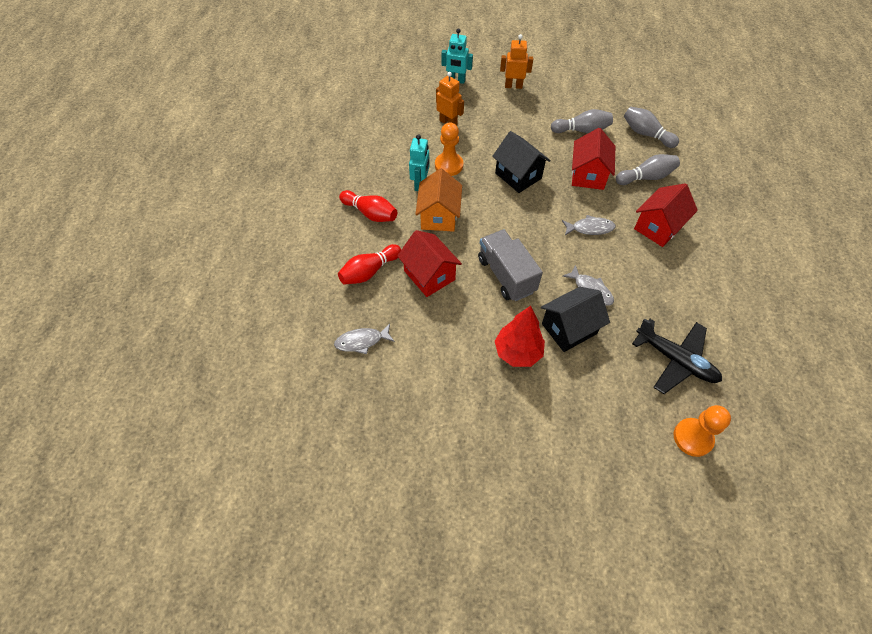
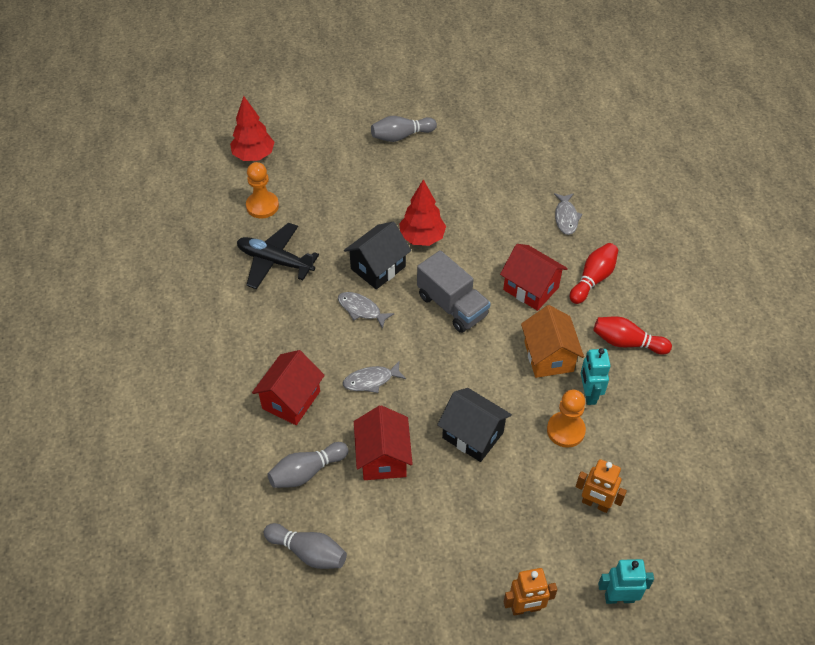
camera: 165 degrees right, 5 degrees down
(362, 341) = (566, 217): grey fish -> grey fish turned 120 degrees clockwise
(582, 130) = (402, 536): grey bowling pin -> grey bowling pin (401, 136)
(709, 525) = (253, 156): none -> red tree

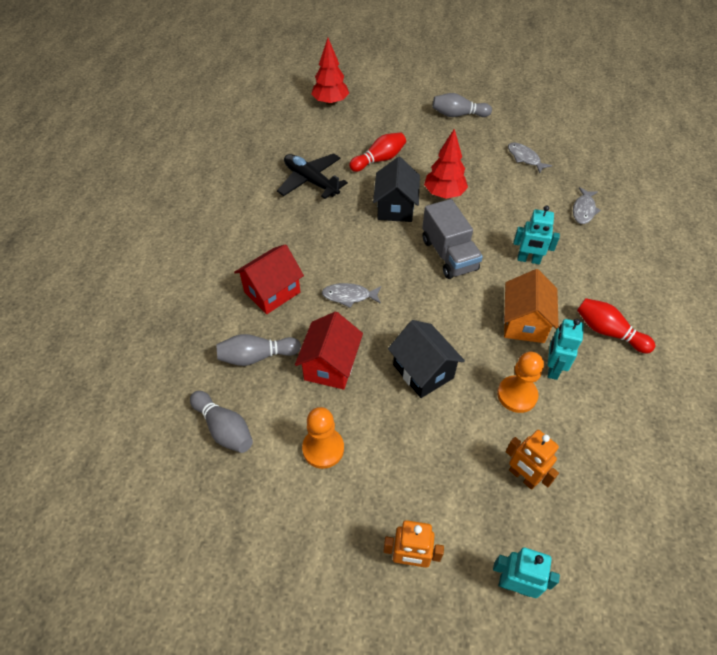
camera: 20 degrees right, 0 degrees up
(262, 206) = (320, 139): orange pawn -> orange pawn (323, 448)
(361, 309) = (366, 236): grey fish -> grey fish (525, 158)
(378, 267) = (395, 207): black house -> black house turned 60 degrees counterclockwise
(531, 288) = (528, 260): red house -> turquoise robot
(593, 279) = (592, 267): red bowling pin -> red bowling pin (379, 160)

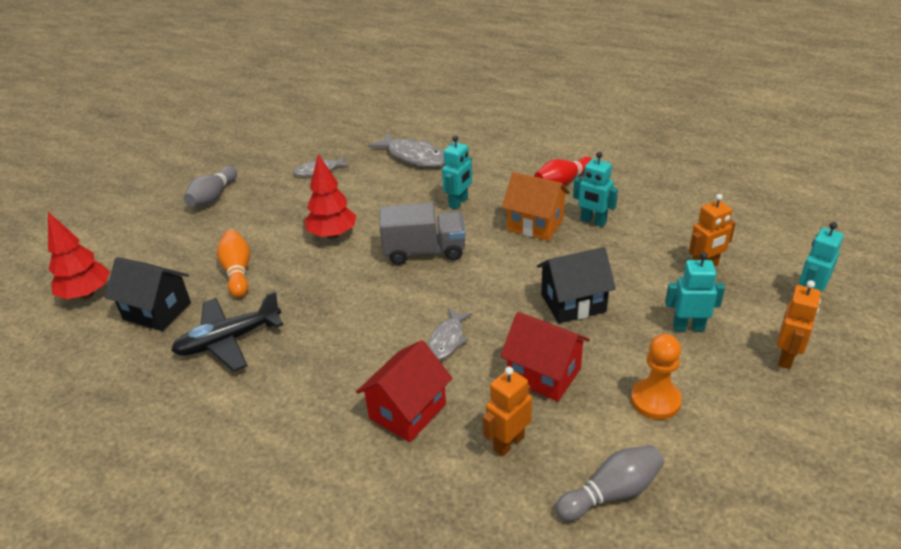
camera: 70 degrees left, 15 degrees down
(256, 356) = (508, 443): grey bowling pin -> orange robot
(272, 292) = (407, 411): red house -> red house turned 60 degrees clockwise
(379, 160) = (238, 272): red bowling pin -> orange bowling pin
(395, 207) = (329, 275): black house -> black house (157, 311)
(424, 468) = (688, 327): none -> turquoise robot
(517, 395) = (617, 249): orange pawn -> none
(583, 210) = (413, 156): grey fish -> grey fish, size x1.61

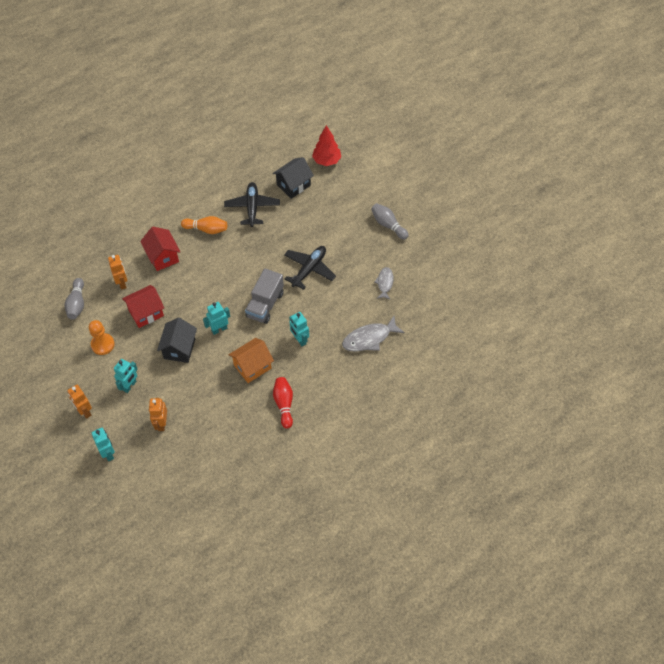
camera: 115 degrees right, 20 degrees up
(238, 272) = (304, 221): orange bowling pin -> orange bowling pin (206, 229)
(332, 235) = (309, 269): red tree -> black plane
(447, 340) = (193, 287): grey fish -> none
(593, 221) = (235, 396): turquoise robot -> turquoise robot (219, 329)

